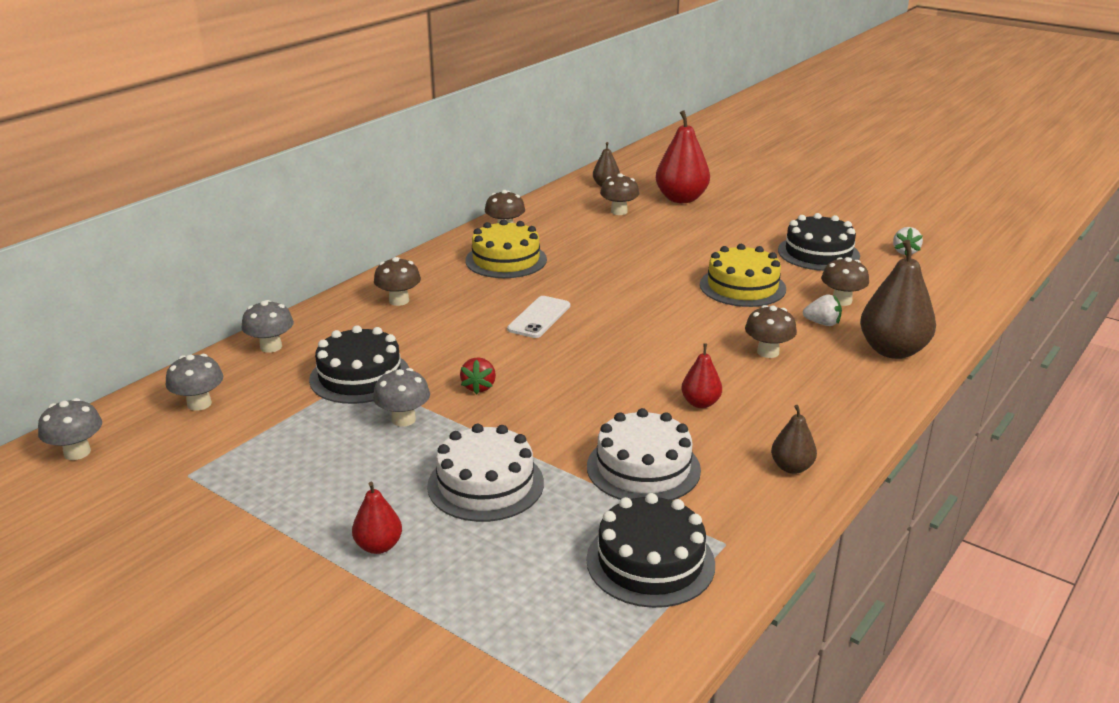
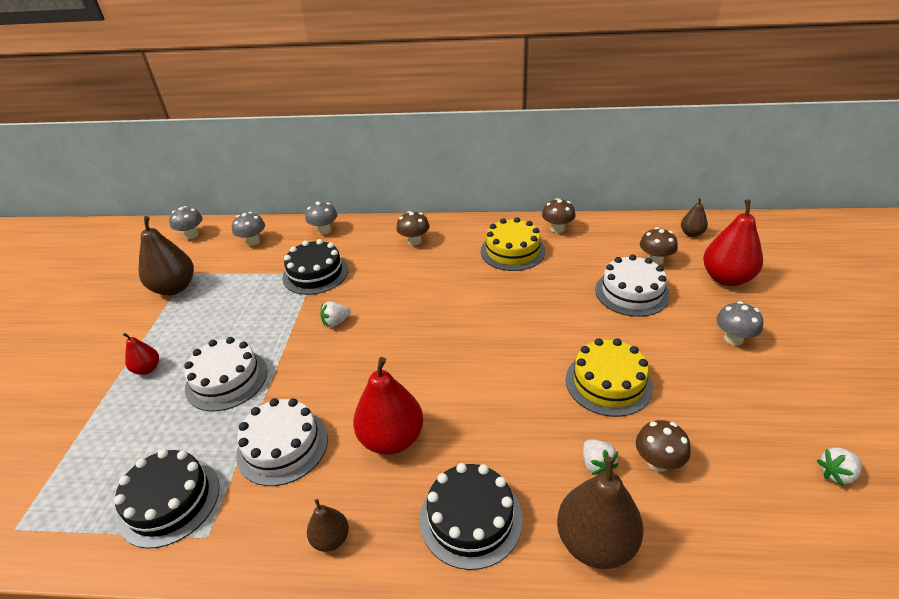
camera: 60 degrees right, 10 degrees up
(208, 493) = (174, 288): none -> brown pear
(403, 419) = (279, 312): grey mushroom -> grey mushroom (733, 339)
(479, 387) = (336, 322): red strawberry -> white strawberry
(539, 317) = (447, 303): white phone -> none
(647, 236) = (631, 292): none -> white cake
(700, 403) = (392, 439): red pear -> red pear, size x1.92
(768, 352) = (507, 447): brown mushroom -> none
(818, 253) = (739, 405): black cake -> black cake (471, 518)

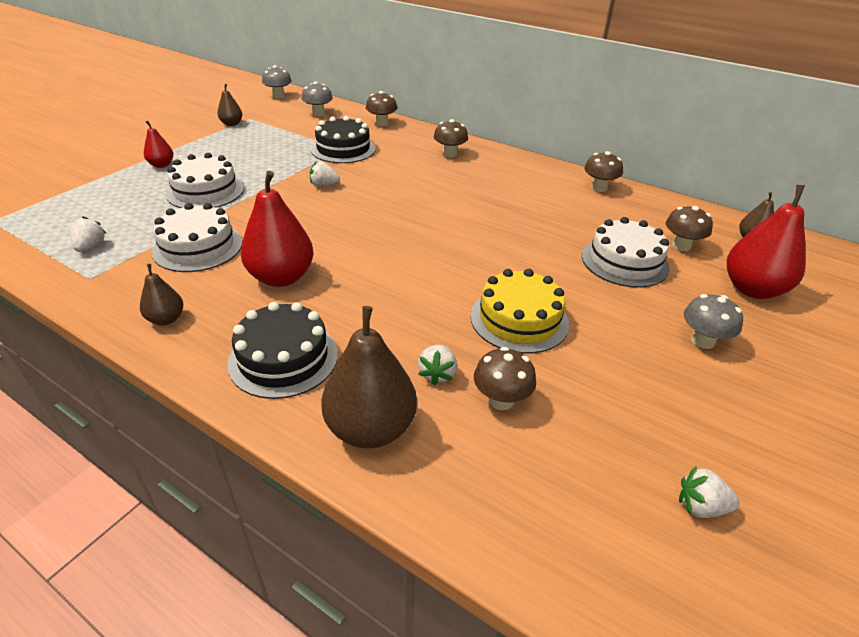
camera: 25 degrees right, 0 degrees up
(169, 501) = (90, 246): black cake -> white strawberry
(174, 288) = (231, 124): brown pear -> brown pear, size x0.52
(324, 230) = (381, 123): grey mushroom -> brown mushroom
(512, 251) = (534, 190): yellow cake -> none

